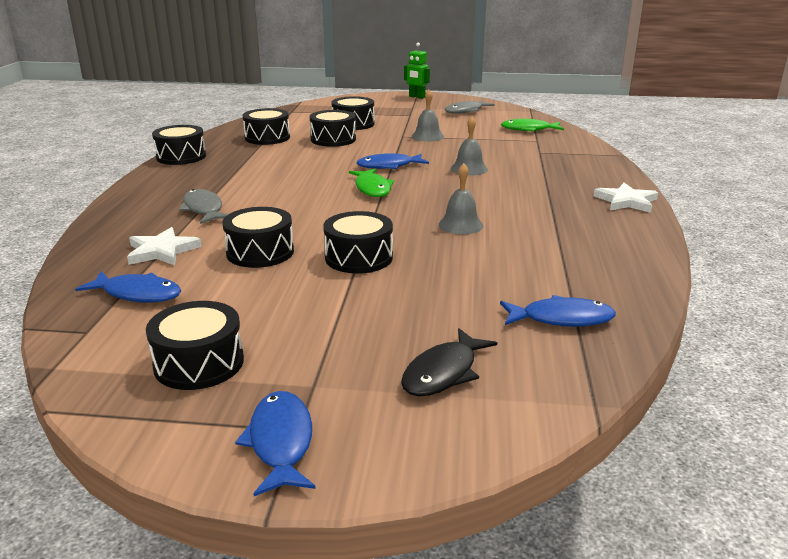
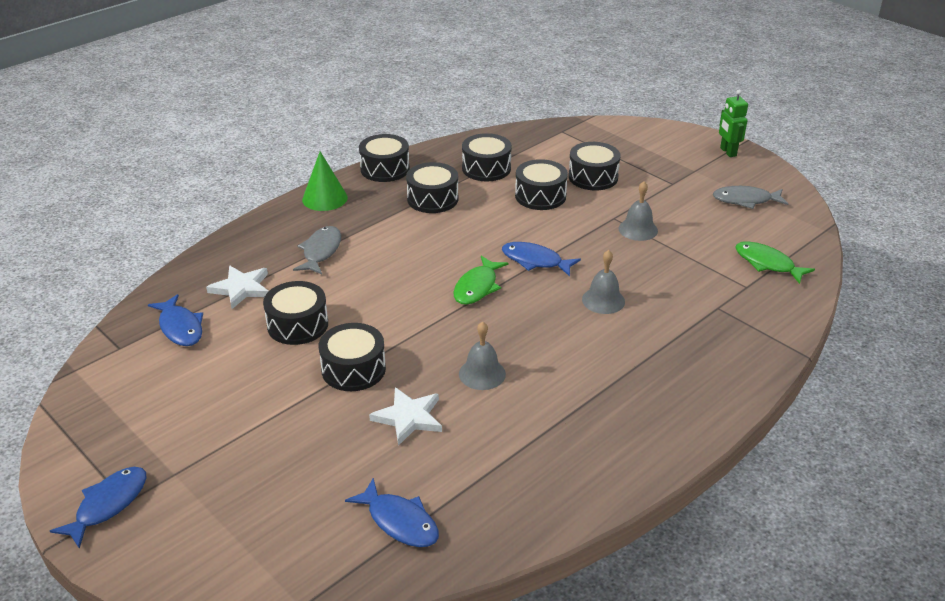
camera: 40 degrees right, 10 degrees up
(152, 183) = (325, 198): none -> green cone
(199, 363) = (142, 414): black drum -> black drum (432, 199)
(443, 373) = (254, 515): black fish -> none
(626, 201) = (684, 425): white star -> white star (409, 417)

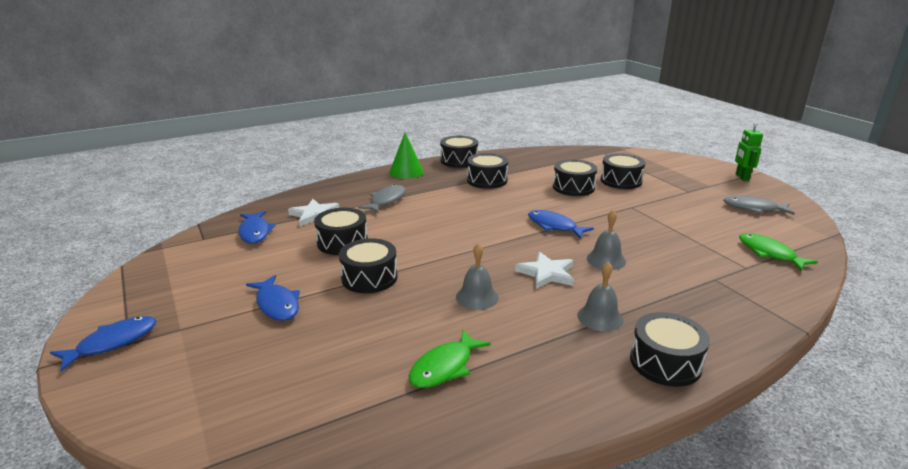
camera: 15 degrees right, 10 degrees down
(400, 521) = (345, 404): blue fish -> blue fish (277, 304)
(409, 417) = (397, 320): white star -> white star (547, 273)
(477, 287) = (498, 237): green fish -> green fish (444, 367)
(486, 168) = (536, 167): black drum -> black drum (665, 362)
(638, 229) = (651, 216): grey bell -> grey bell (600, 317)

